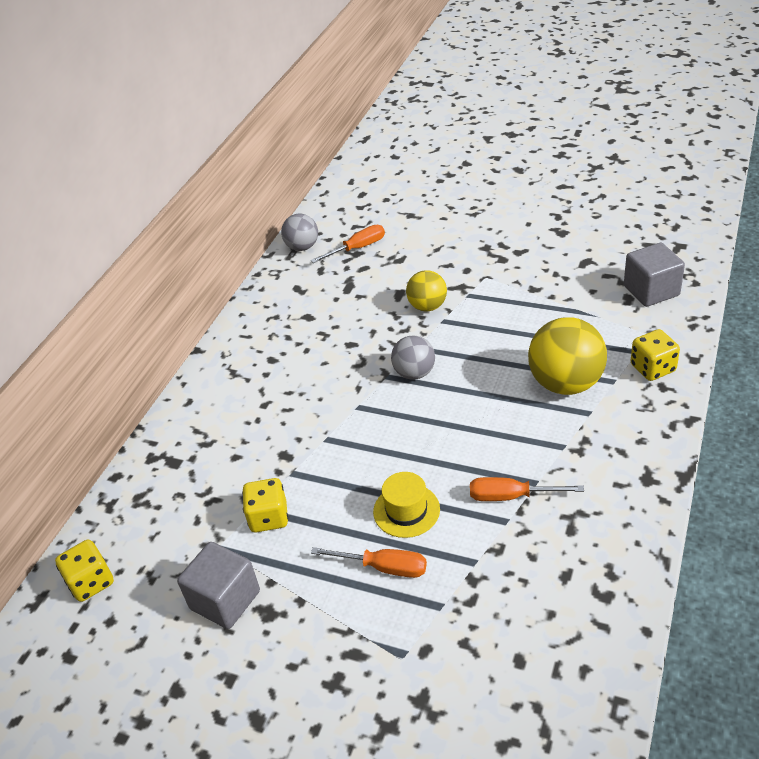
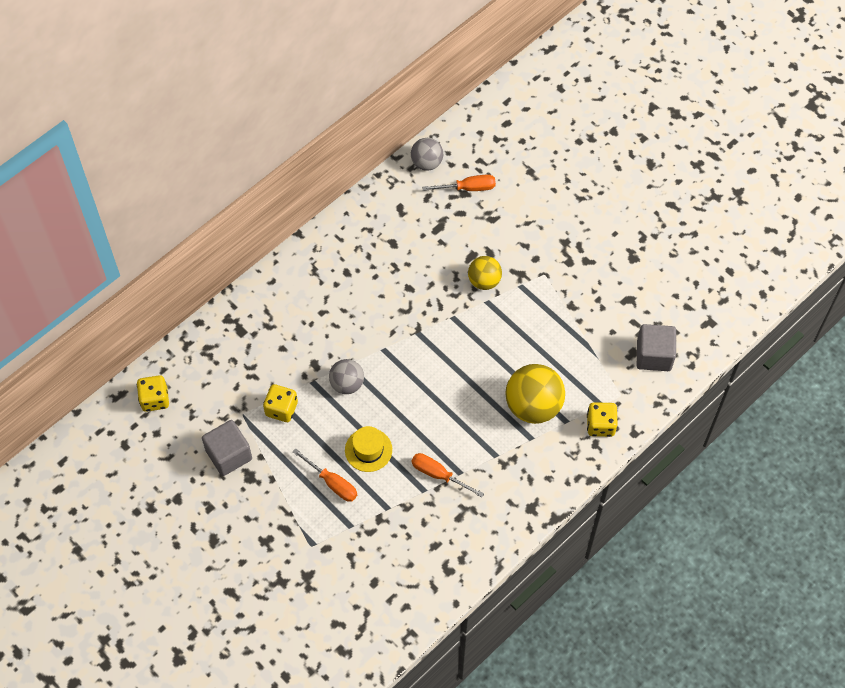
camera: 20 degrees right, 20 degrees up
(414, 373) = (438, 340): grey ball -> grey ball (347, 384)

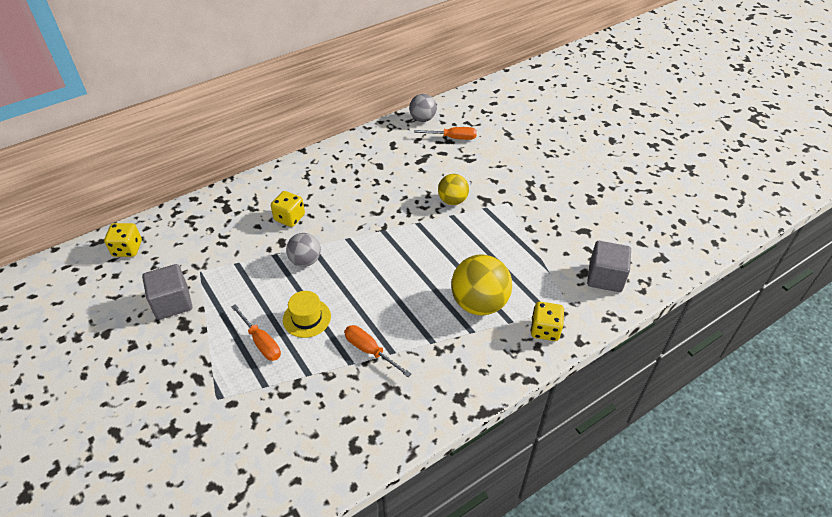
camera: 10 degrees right, 15 degrees down
(281, 409) = (237, 272): yellow dice -> yellow dice (289, 218)

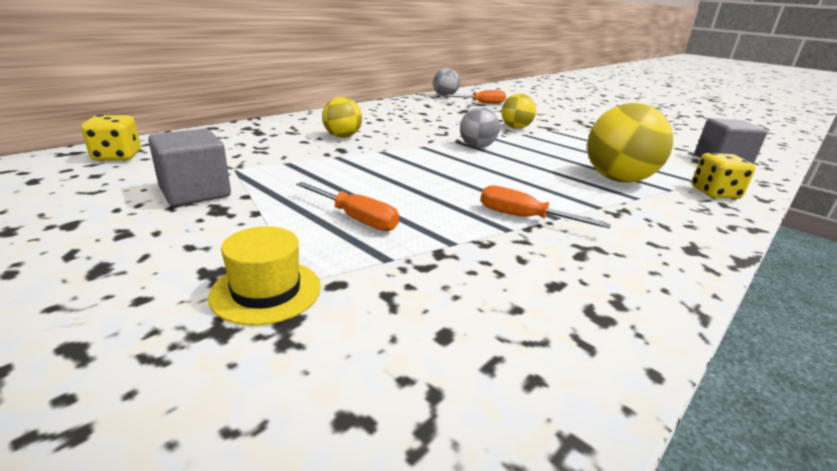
camera: 15 degrees left, 20 degrees down
(289, 218) = (342, 136): yellow dice -> yellow ball
(305, 261) = (380, 159): grey ball -> grey ball (477, 146)
(307, 318) = (412, 197): yellow hat -> yellow hat (266, 291)

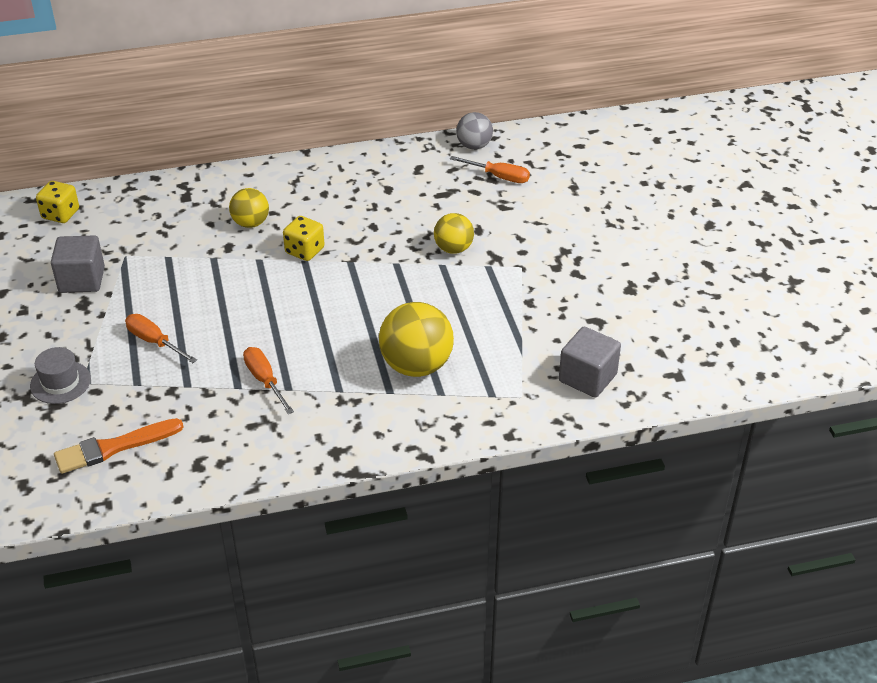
camera: 35 degrees right, 15 degrees up
(266, 291) = (60, 382): yellow hat -> grey hat
(356, 219) = (154, 342): orange screwdriver -> orange screwdriver turned 150 degrees clockwise
(458, 343) = (114, 447): none -> orange brush
(477, 146) = (357, 275): grey ball -> none
(714, 193) = (476, 412): yellow dice -> yellow dice (304, 251)

